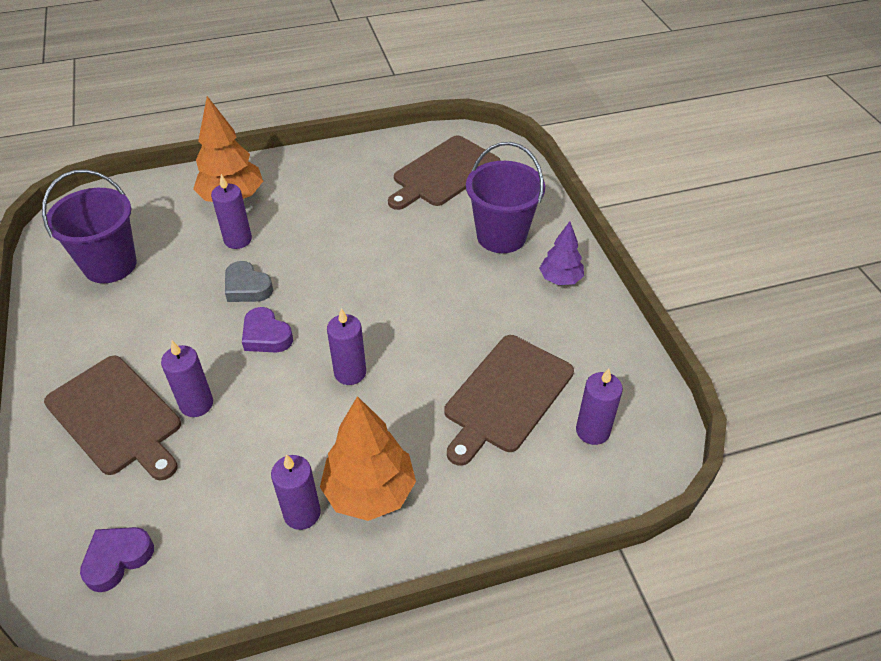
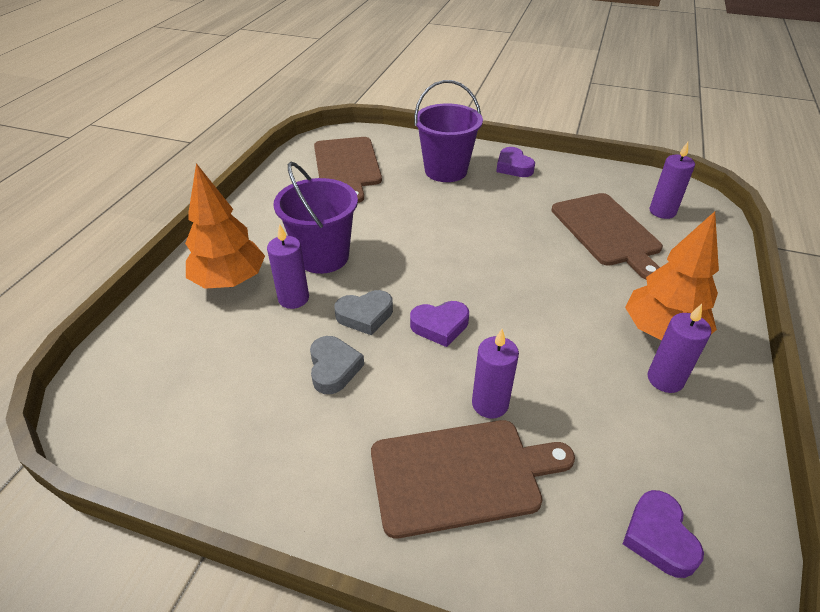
camera: 55 degrees left, 5 degrees down
(110, 265) = (220, 405): purple bucket -> purple bucket (323, 257)
(178, 300) = (333, 368): none -> grey heart
(350, 373) = (526, 294): purple candle -> none
(560, 279) = (513, 167): purple tree -> purple heart

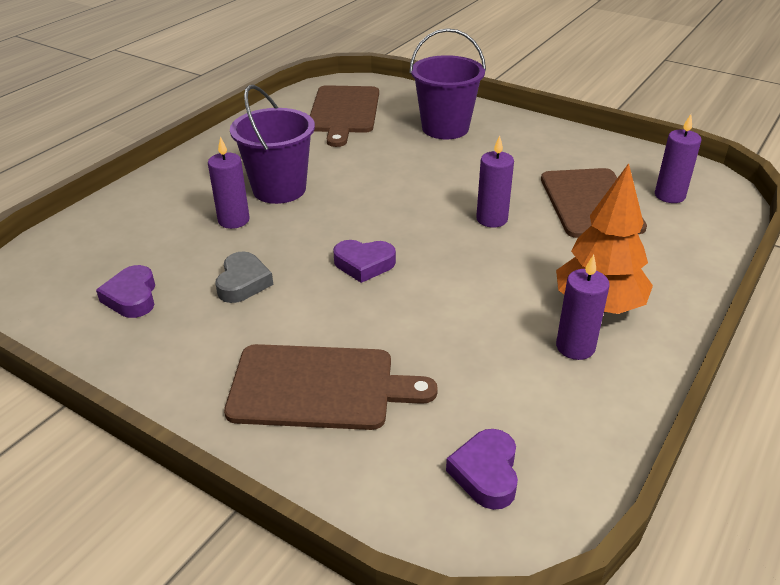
camera: 15 degrees right, 5 degrees down
(230, 281) = (181, 197): orange tree -> none
(365, 315) = (295, 244): grey heart -> none
(490, 404) = (378, 336): purple candle -> purple candle (492, 219)
(513, 167) = (522, 133): purple heart -> purple heart (132, 297)

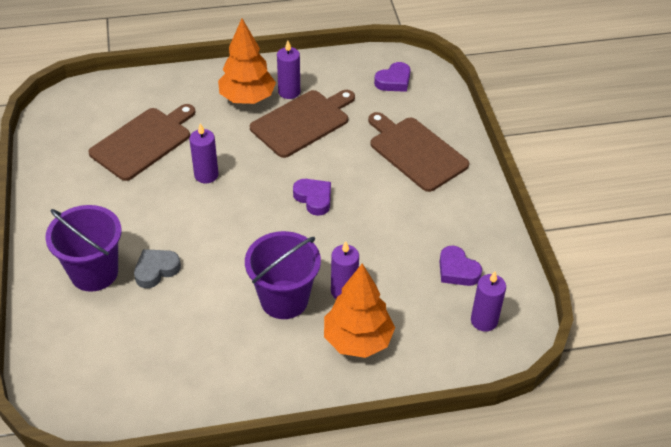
camera: 135 degrees left, 10 degrees up
(132, 297) = (457, 270): purple heart -> purple heart turned 105 degrees clockwise
(181, 201) = (358, 340): none -> orange tree
(243, 282) = (389, 235): grey heart -> grey heart (156, 270)
(344, 112) = (124, 359): brown cutting board -> brown cutting board (302, 122)
(669, 196) = (95, 117): purple candle -> purple candle (484, 321)

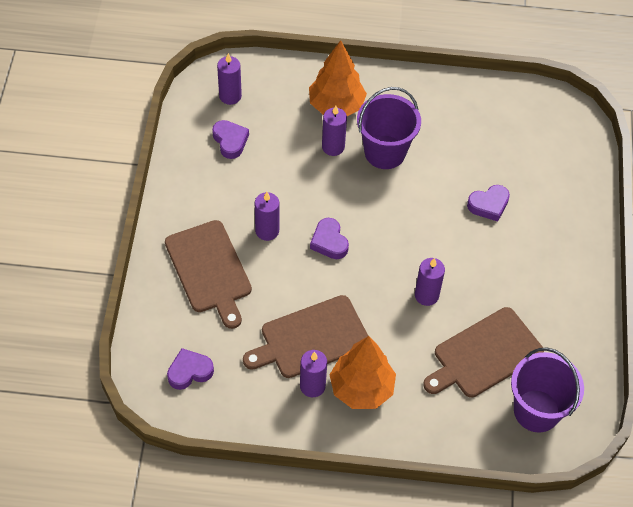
camera: 165 degrees left, 10 degrees up
(94, 272) = (543, 216): purple bucket -> purple bucket (536, 411)
(156, 270) = (489, 205): grey heart -> purple heart
(378, 195) = (267, 231): none -> purple candle

